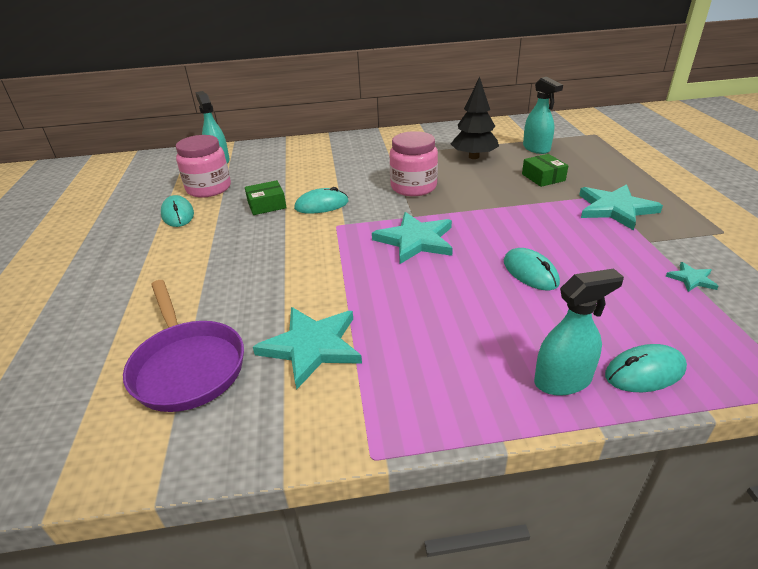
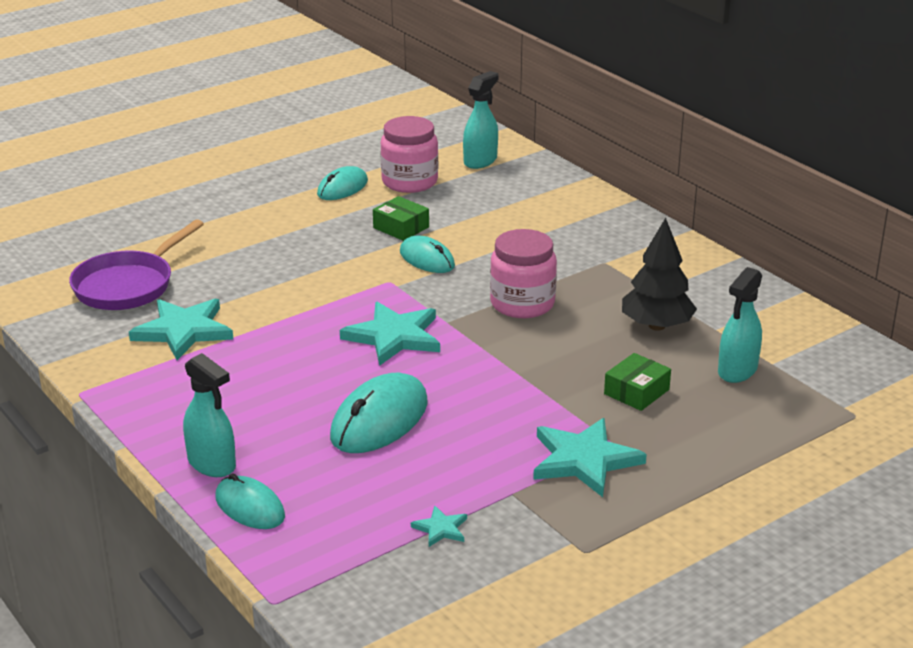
camera: 60 degrees right, 5 degrees down
(530, 272) = (379, 420): turquoise mouse -> turquoise mouse, size x1.59

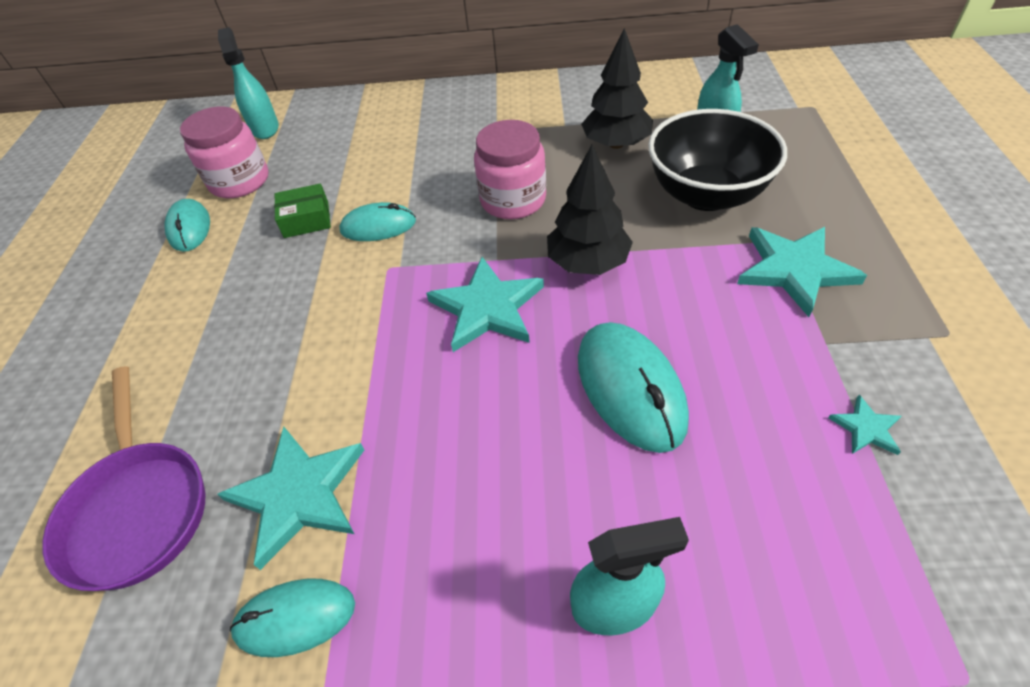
camera: 50 degrees left, 20 degrees up
(250, 507) = (736, 605): turquoise mouse -> turquoise mouse (295, 618)
(487, 362) = (588, 262): none -> black tree
(636, 392) = (706, 194): green box -> black bowl

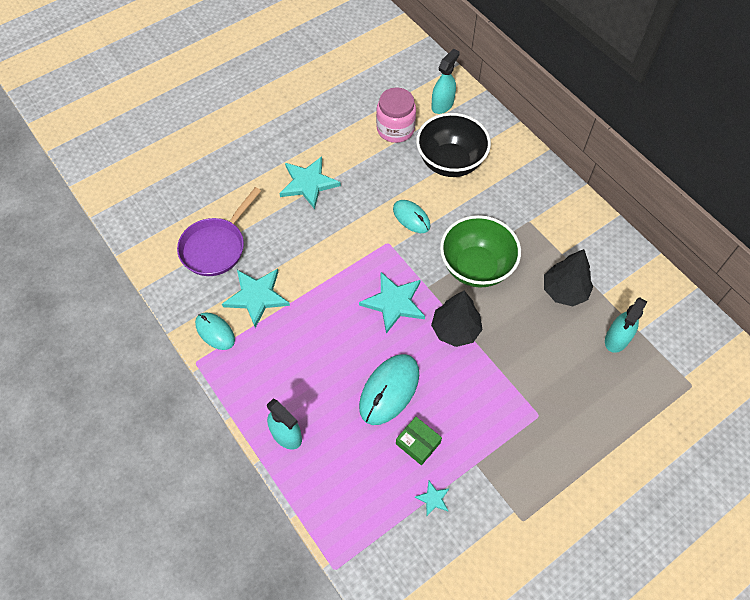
camera: 50 degrees right, 10 degrees up
(189, 228) = (350, 136): turquoise mouse -> none
(306, 219) = (392, 182): green box -> green box (418, 443)
(513, 200) = (476, 267): pink jar -> green bowl
(706, 194) = (552, 361): black bowl -> black bowl (450, 162)
(794, 270) = (520, 431): turquoise star -> turquoise star (308, 183)

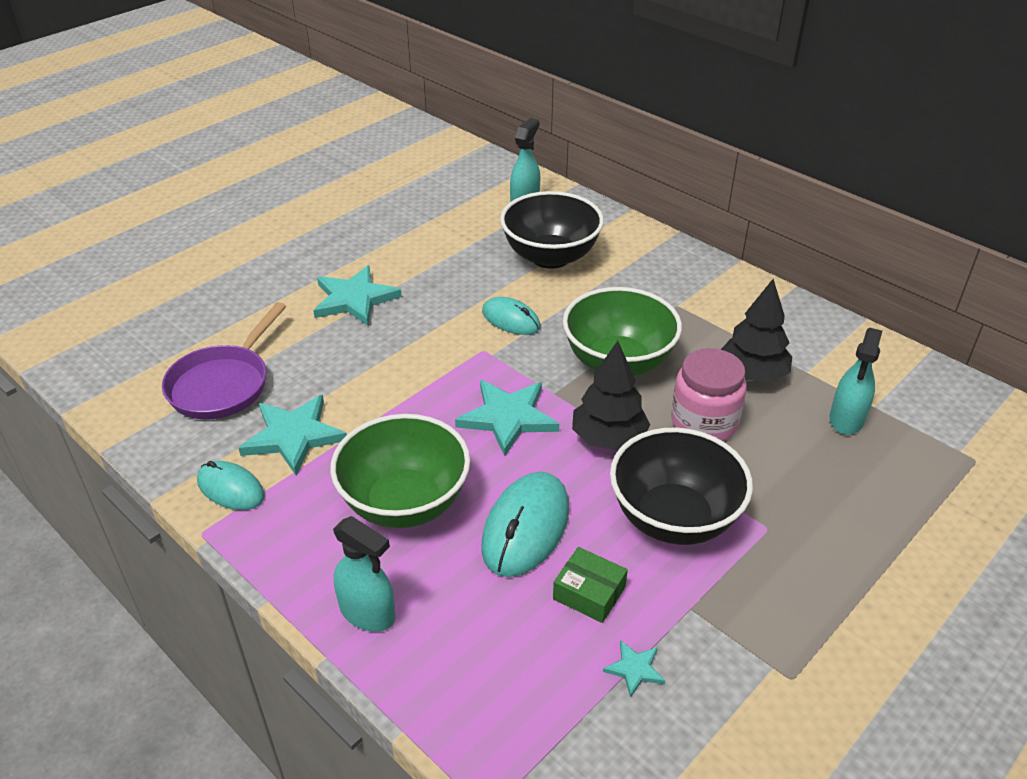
camera: 10 degrees left, 20 degrees down
(319, 360) = (405, 503): none -> green bowl
(395, 129) = (467, 232): pink jar -> pink jar (704, 422)
(482, 398) = (674, 518): none -> black bowl

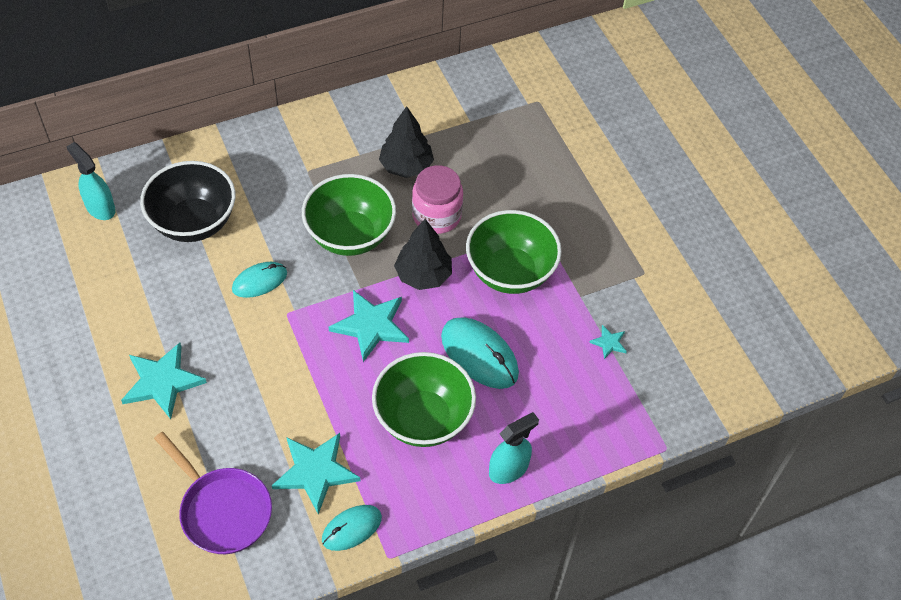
camera: 70 degrees left, 15 degrees up
(589, 593) = (547, 342): green box -> none
(674, 518) = (510, 272): black bowl -> green bowl
(846, 419) = (474, 141): turquoise spray bottle -> none

